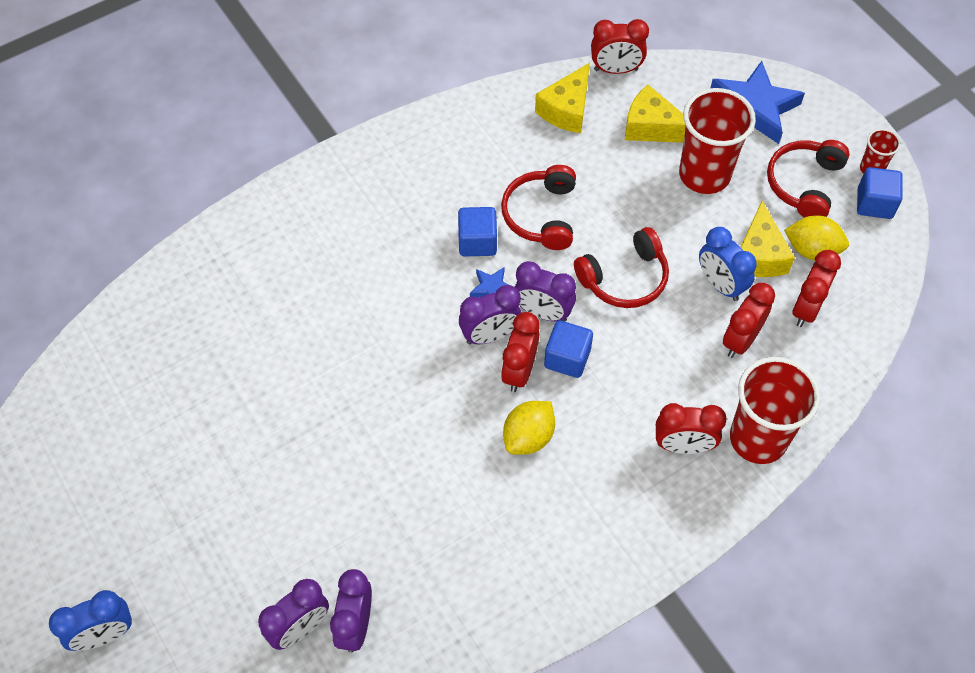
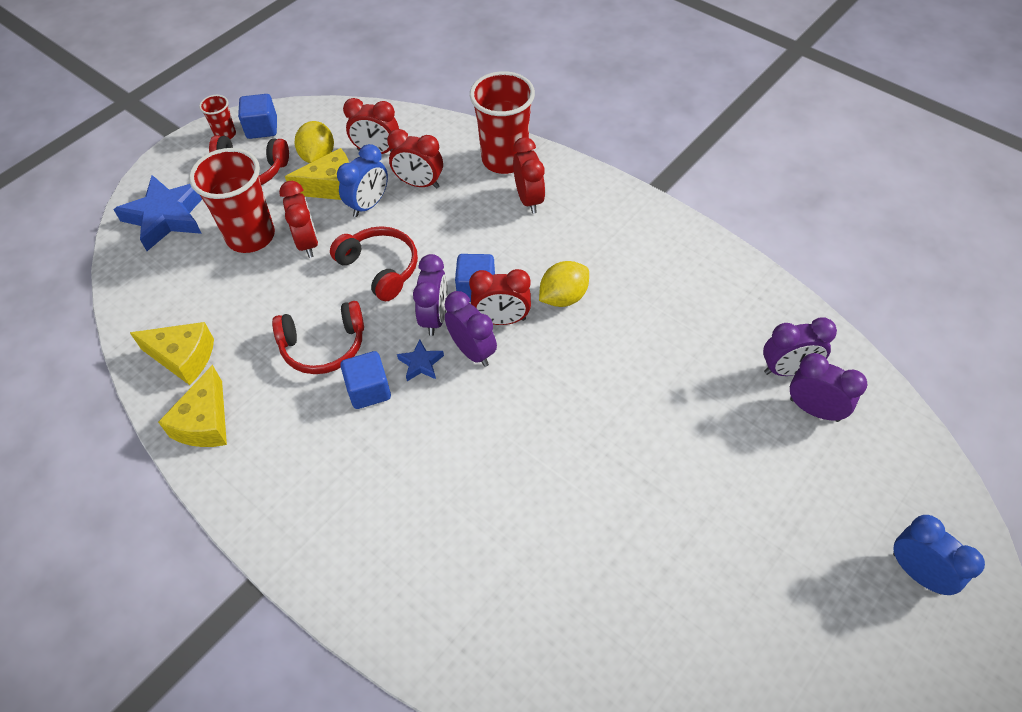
camera: 105 degrees left, 5 degrees down
(528, 437) = (563, 297): yellow lemon -> yellow lemon turned 60 degrees counterclockwise
(616, 70) = (124, 329): red clock -> red clock (307, 242)
(652, 127) = (198, 285): yellow cheese -> yellow cheese (205, 422)

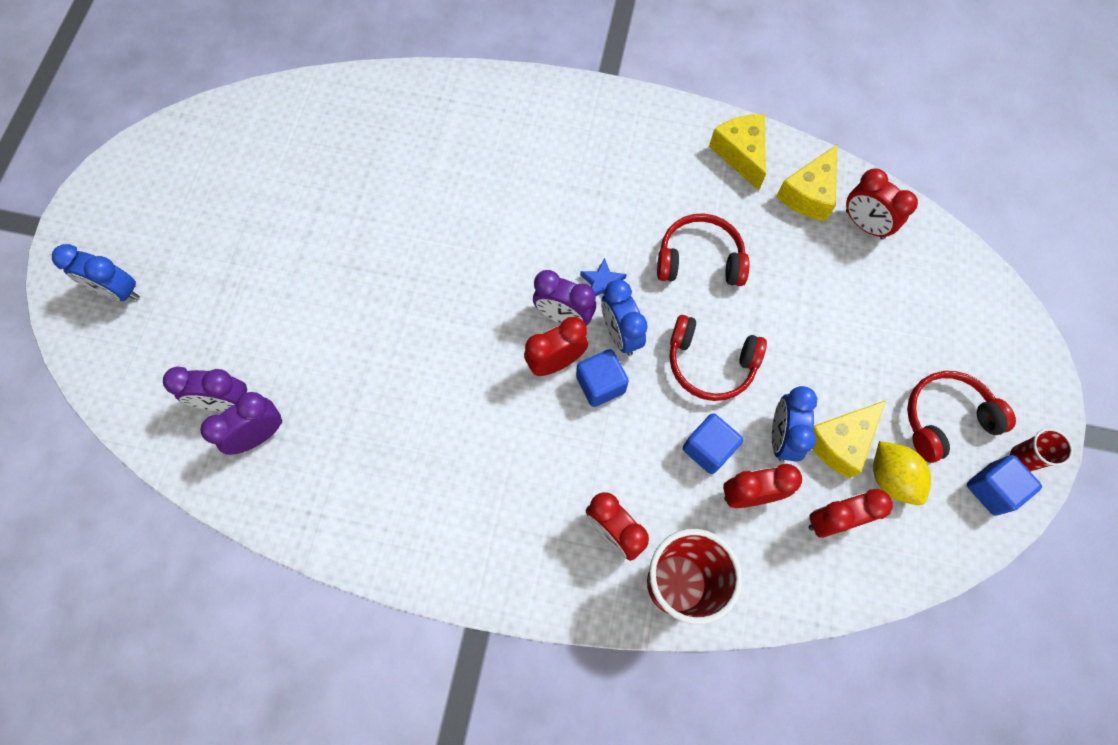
camera: 150 degrees right, 15 degrees up
(166, 216) = (970, 320): blue star -> none
(183, 358) = (808, 194): yellow cheese -> yellow cheese turned 45 degrees counterclockwise
(251, 236) = (866, 338): red cup -> none
(307, 242) = (804, 358): red clock -> red clock (864, 225)
(323, 346) = (699, 259): red headphones -> red headphones turned 45 degrees clockwise
(369, 390) = (630, 239): blue cube -> blue cube (708, 448)
(435, 318) = (620, 334): purple clock -> blue clock
(563, 297) = (510, 416): yellow lemon -> none

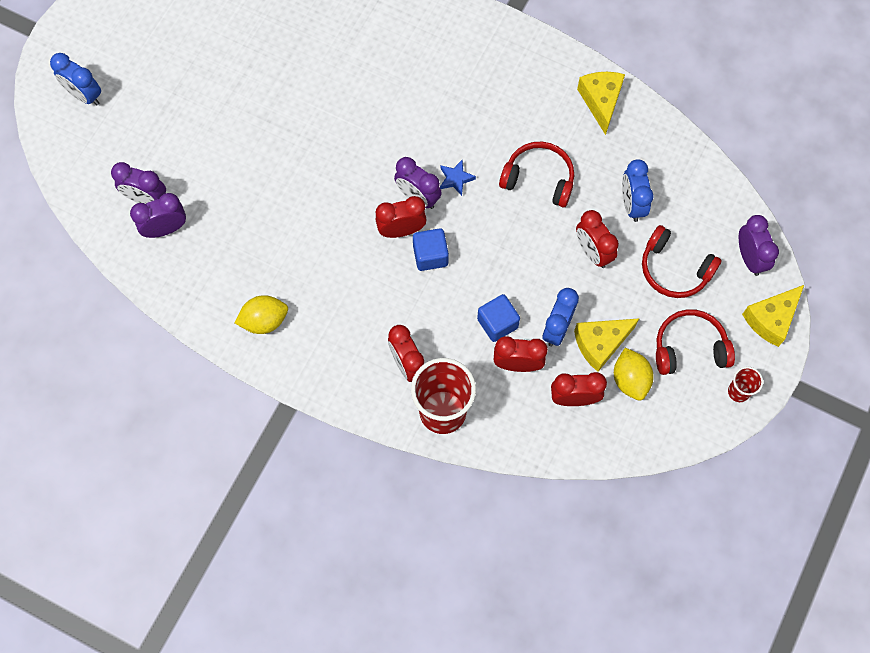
camera: 15 degrees right, 0 degrees up
(416, 523) = (264, 321): none -> yellow lemon
(620, 334) = (457, 221): blue clock -> blue clock (632, 204)
(710, 363) = (520, 261): red headphones -> red headphones (674, 269)
(808, 194) = (645, 148): yellow cheese -> yellow cheese (771, 319)
(864, 225) = (682, 183): red clock -> red clock (592, 252)
(972, 292) = (750, 258): none -> purple clock
(992, 489) = (705, 407): blue cube -> none

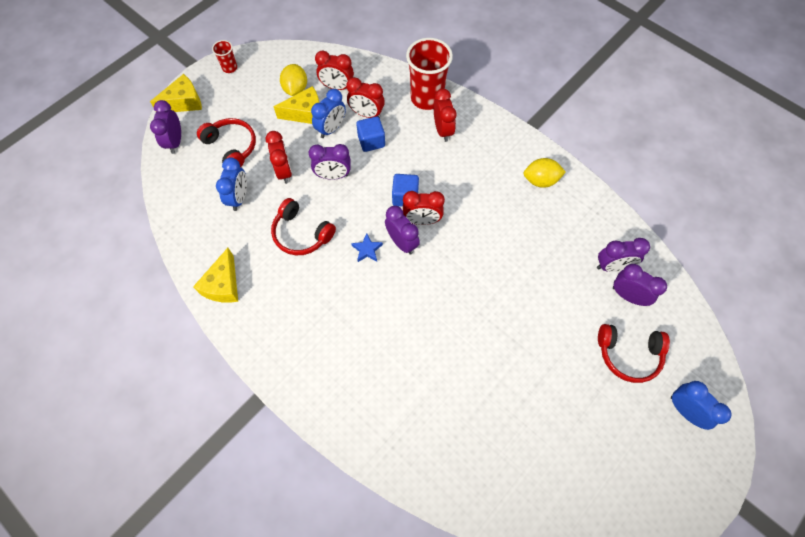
camera: 165 degrees left, 5 degrees down
(529, 261) = (333, 176): none -> purple clock
(689, 348) = (247, 98): red headphones -> red headphones (628, 354)

